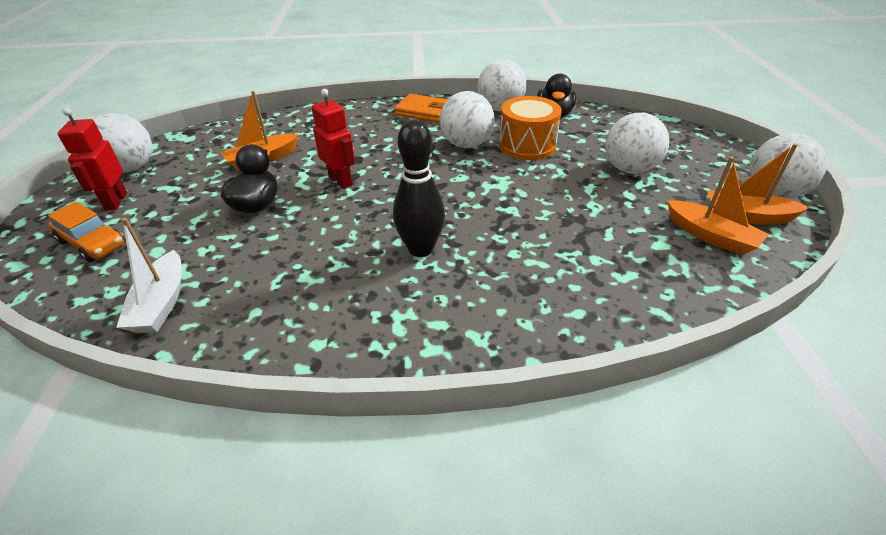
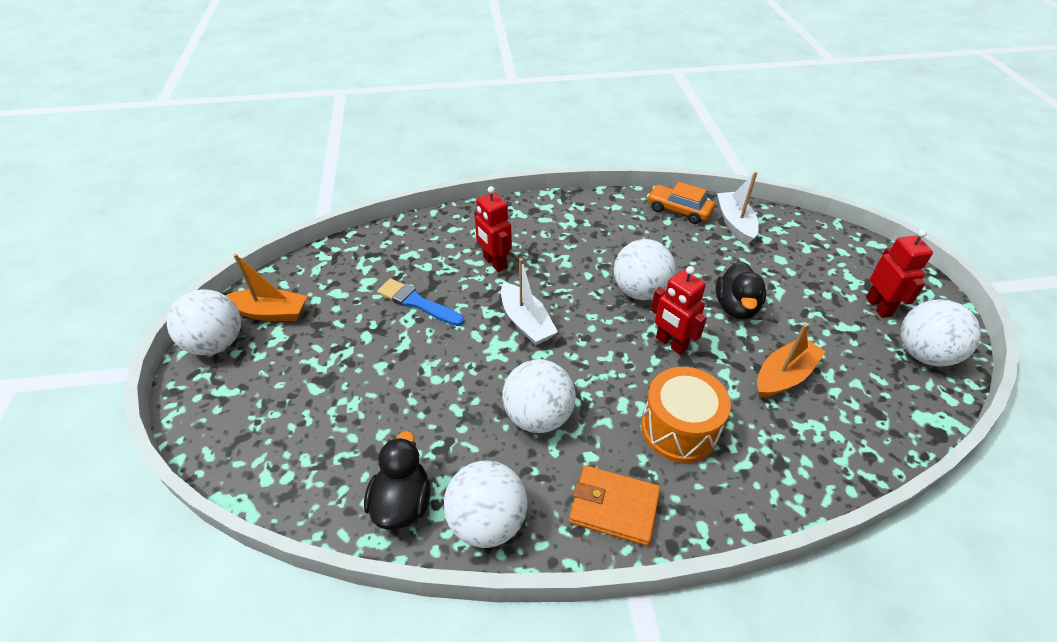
camera: 175 degrees right, 5 degrees up
(92, 243) = (841, 263): orange car -> orange car (678, 210)
(421, 249) = (567, 269): black bowling pin -> none
(472, 200) = (526, 322): none -> white boat
(510, 260) = (494, 263): none -> red robot
(527, 145) = (458, 418): orange drum -> orange drum (679, 429)
(590, 220) = (417, 303): none -> blue brush
(629, 169) = (346, 375): white ball -> white ball (640, 291)
(711, 236) = (320, 290): orange boat -> none

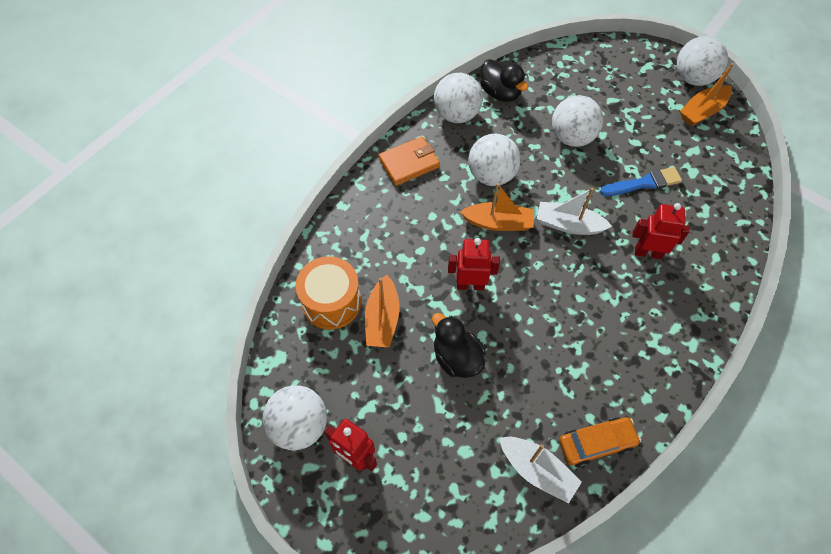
camera: 135 degrees right, 15 degrees up
(586, 370) = (498, 223): none -> orange boat
(640, 291) = (531, 314): white ball -> white ball (572, 137)
(679, 429) = (414, 228): orange drum -> orange drum (331, 302)

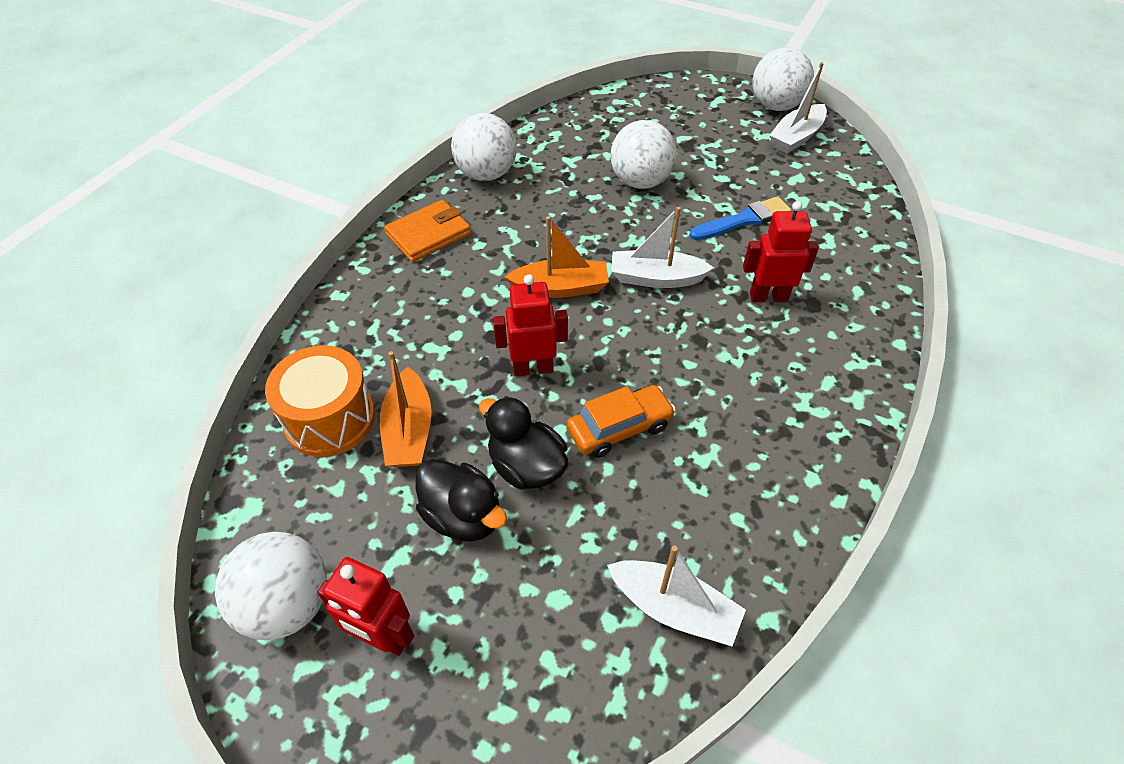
camera: 10 degrees left, 10 degrees down
(491, 175) = (542, 235): white ball -> none
(500, 93) = (540, 146): black duck -> black duck (463, 516)
(596, 443) = (754, 553): orange car -> orange car (619, 428)
(702, 111) = (796, 137): orange boat -> white boat

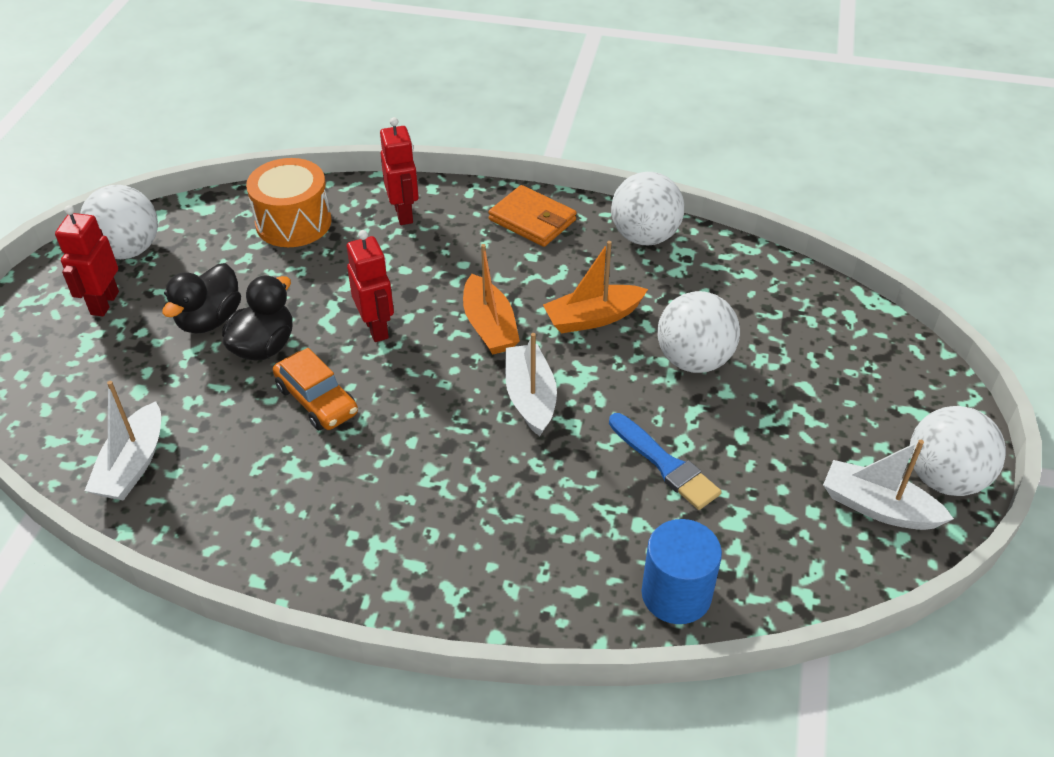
camera: 75 degrees right, 5 degrees down
(409, 430) = (290, 268): orange boat -> orange boat (593, 318)
(768, 297) = (534, 500): red robot -> red robot (404, 214)
(863, 241) = (676, 594): none -> blue cylinder

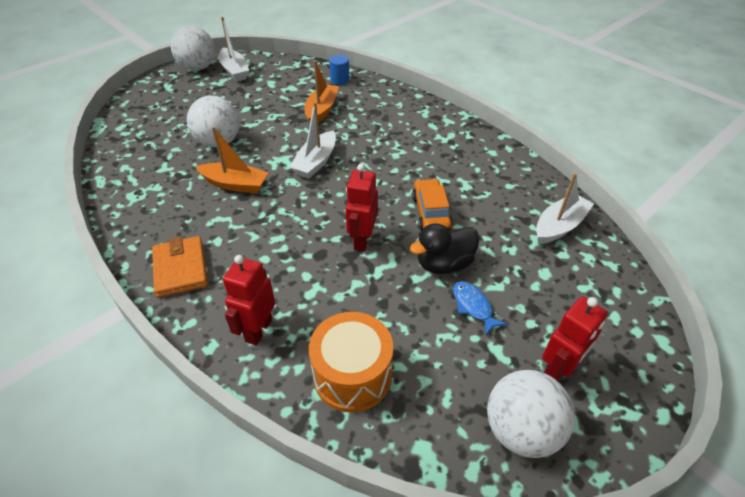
camera: 145 degrees left, 0 degrees up
(210, 320) = (473, 306): black duck -> blue fish
(489, 326) = (295, 208): orange boat -> orange boat (321, 110)
(644, 236) = (136, 217): white ball -> none
(665, 464) = (291, 113): blue brush -> none
(676, 594) = (340, 80): blue cylinder -> blue cylinder, size x0.61

